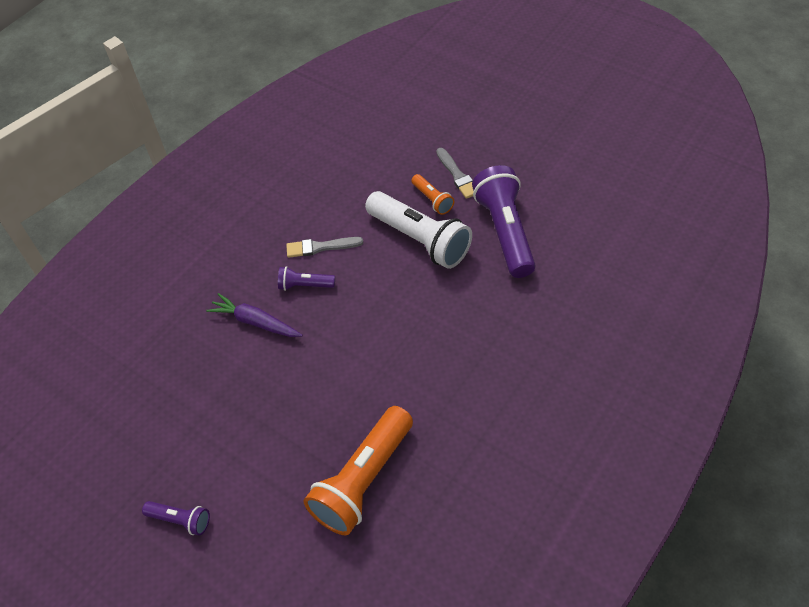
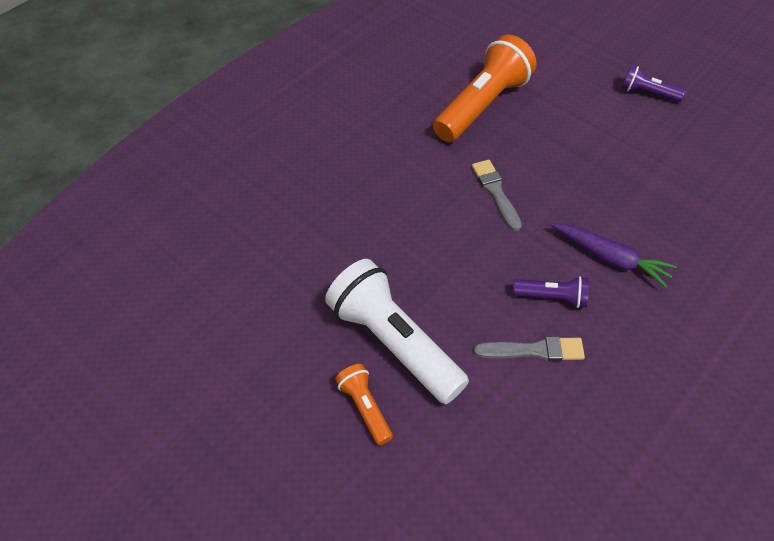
camera: 175 degrees left, 0 degrees up
(457, 175) = (317, 449): grey brush -> grey brush (496, 192)
(505, 231) = (277, 339): purple flashlight -> none

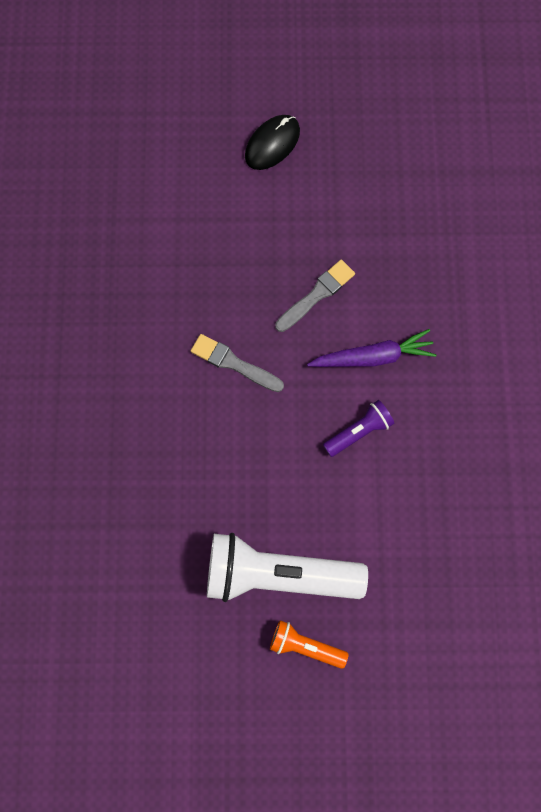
camera: 45 degrees left, 20 degrees up
(483, 105) = (141, 271): orange flashlight -> none
(534, 350) = (382, 491): grey brush -> grey brush (317, 295)
(647, 93) = (272, 144): purple flashlight -> black mouse

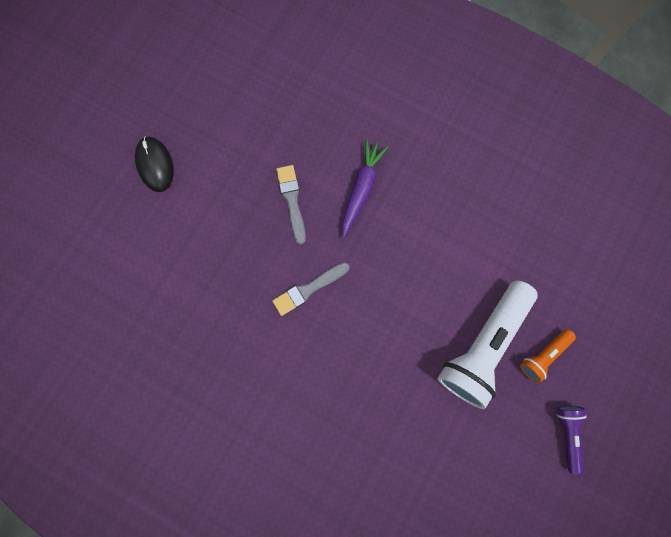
camera: 60 degrees left, 5 degrees up
(359, 431) = (410, 230): purple flashlight -> purple flashlight (567, 434)

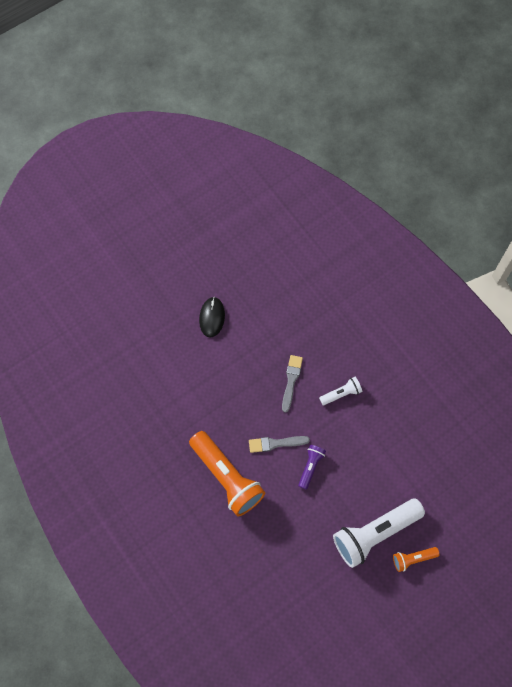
camera: 25 degrees right, 10 degrees down
(266, 361) = (227, 477): none -> orange flashlight
(361, 189) = (341, 393): purple carrot -> white flashlight
(567, 434) = (405, 617): purple flashlight -> purple flashlight (310, 467)

